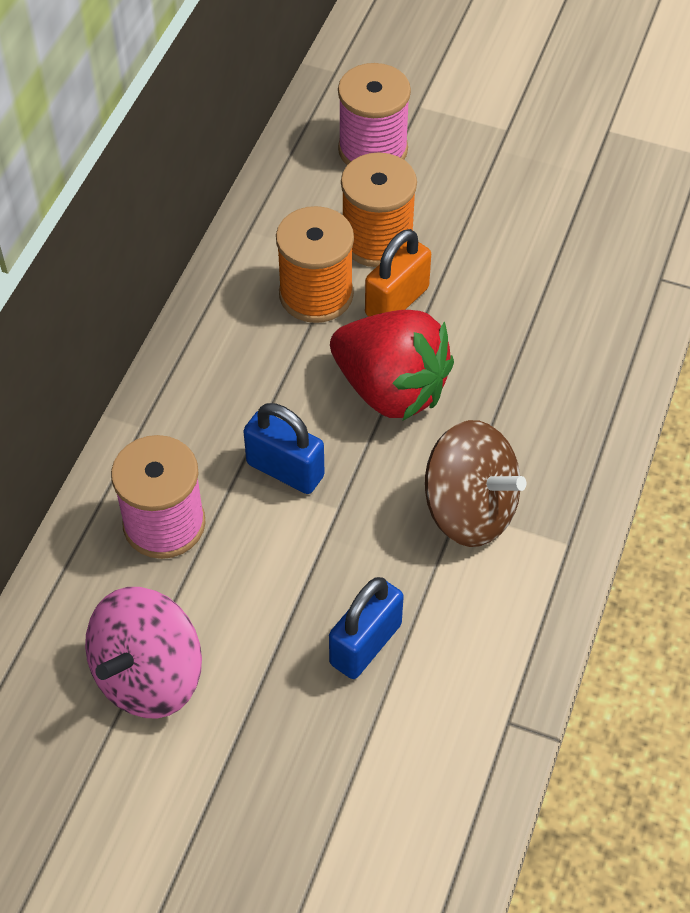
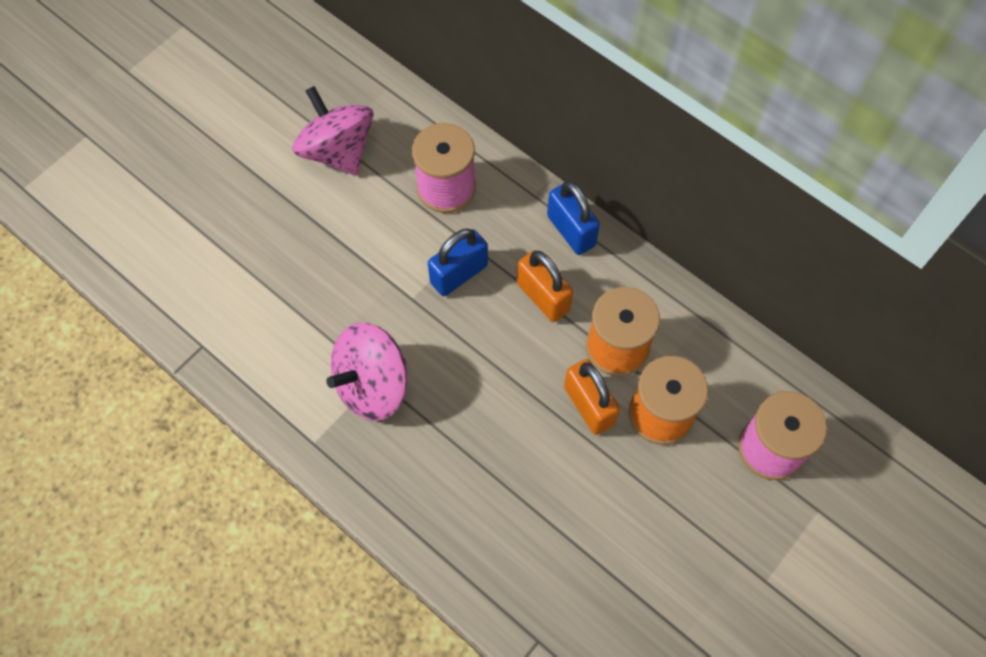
camera: 110 degrees right, 10 degrees up
(281, 377) = (543, 297): none -> orange padlock
(365, 644) = (299, 279): blue padlock -> blue padlock (571, 231)
(391, 389) = (502, 370): red strawberry -> none
(469, 509) = (372, 385): brown spinning top -> pink spinning top

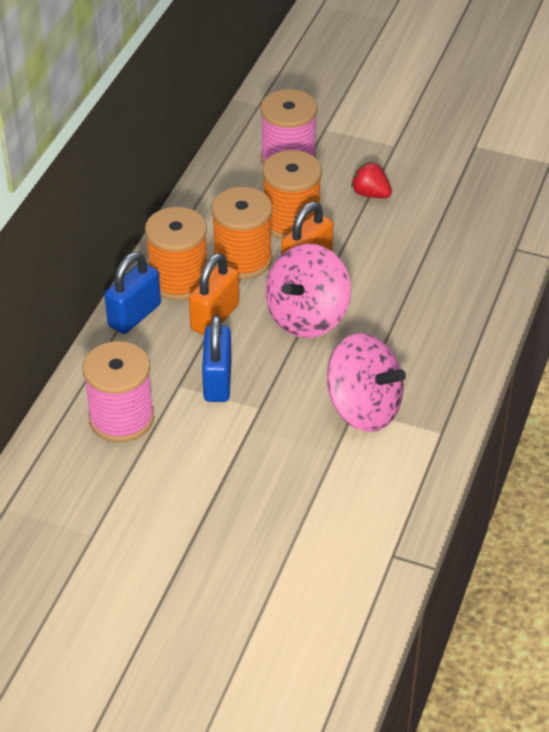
camera: 110 degrees left, 20 degrees down
(338, 151) = (109, 523): pink spinning top -> pink spinning top (307, 317)
(459, 274) = (217, 381): blue padlock -> blue padlock turned 60 degrees clockwise
(606, 281) = (179, 280): none -> orange spool
(683, 515) = (370, 194): none -> red strawberry

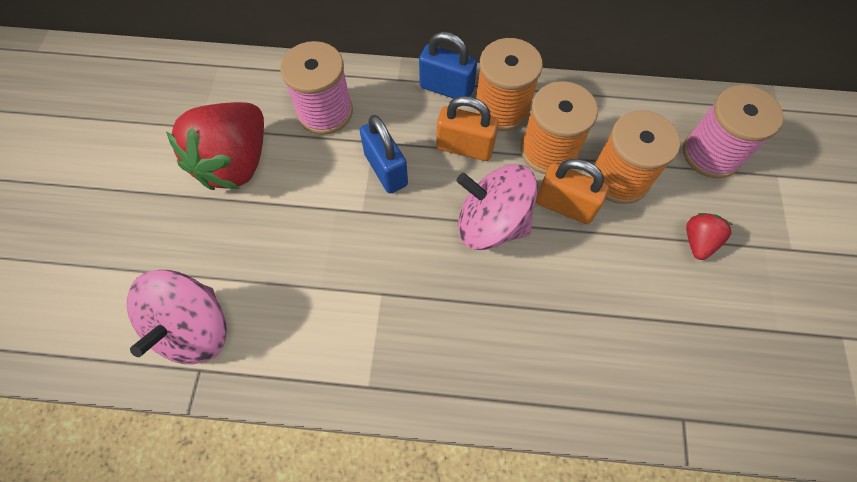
camera: 75 degrees right, 20 degrees up
(159, 504) = (236, 163): none -> red strawberry
(217, 381) = (386, 169): blue padlock -> blue padlock turned 75 degrees clockwise
(363, 408) = (383, 302): pink spinning top -> pink spinning top (194, 328)

